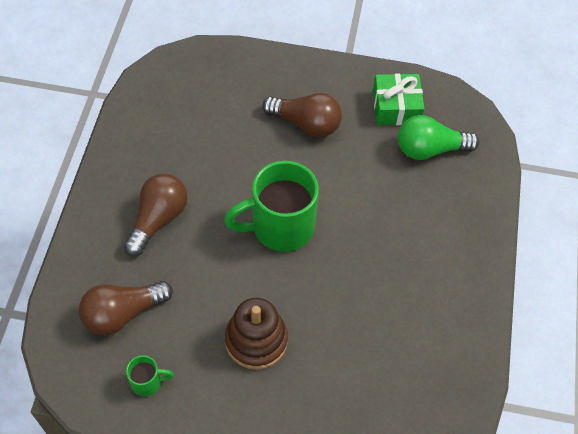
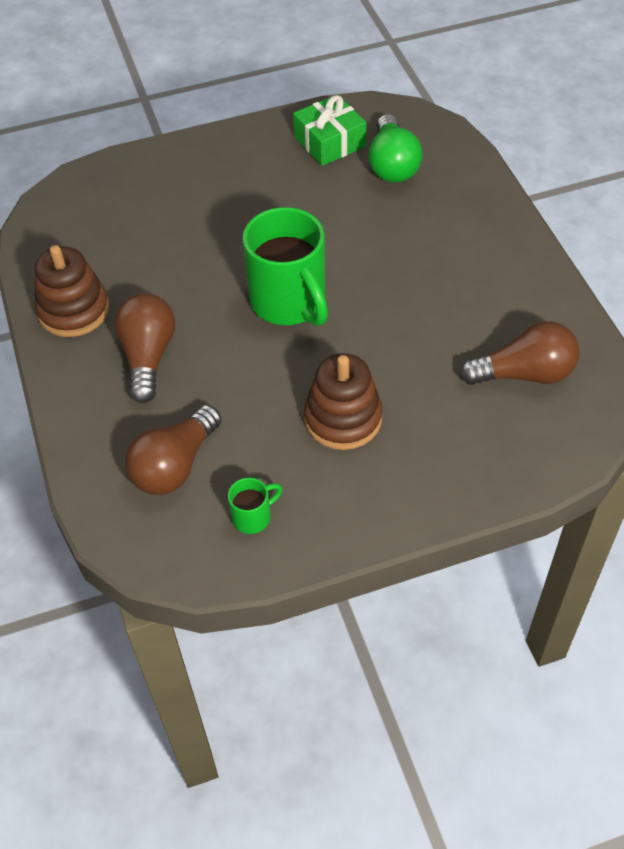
camera: 25 degrees left, 5 degrees down
(133, 157) = (74, 310): none -> brown stacking toy
(280, 227) = (289, 302): green mug -> green mug turned 75 degrees counterclockwise
(306, 124) = (246, 196): brown light bulb -> brown light bulb (524, 374)
(430, 149) = (392, 164): green light bulb -> green light bulb turned 60 degrees counterclockwise

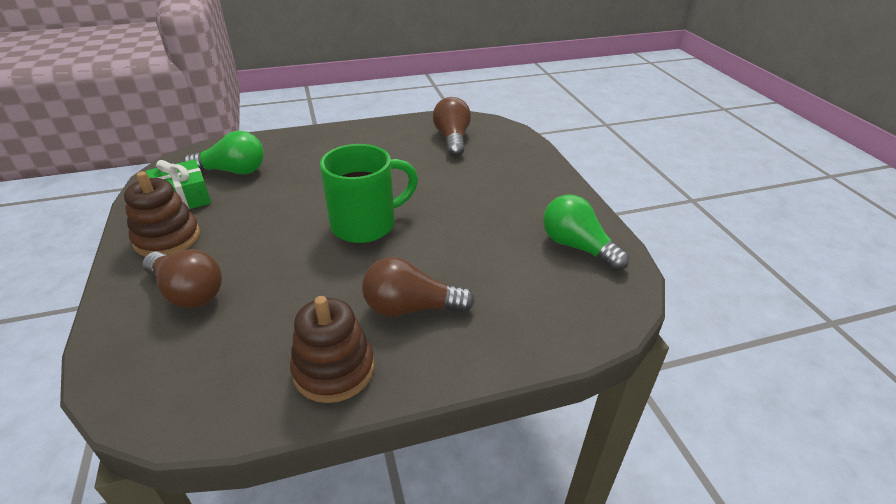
camera: 90 degrees left, 15 degrees down
(175, 465) = (534, 288): brown light bulb -> brown light bulb (188, 292)
(253, 517) = (577, 247): green mug -> green light bulb
(343, 418) = (486, 204): brown stacking toy -> brown stacking toy (167, 238)

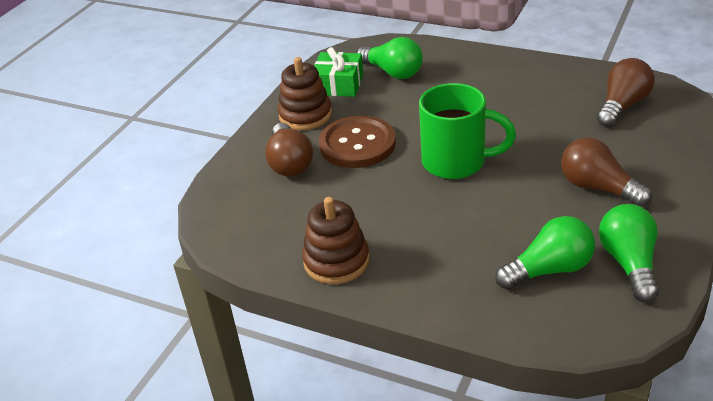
camera: 45 degrees right, 0 degrees up
(252, 245) = (357, 144): none -> brown button
(411, 308) = (428, 245): brown light bulb -> brown light bulb (598, 188)
(529, 279) = (549, 270): none -> green light bulb

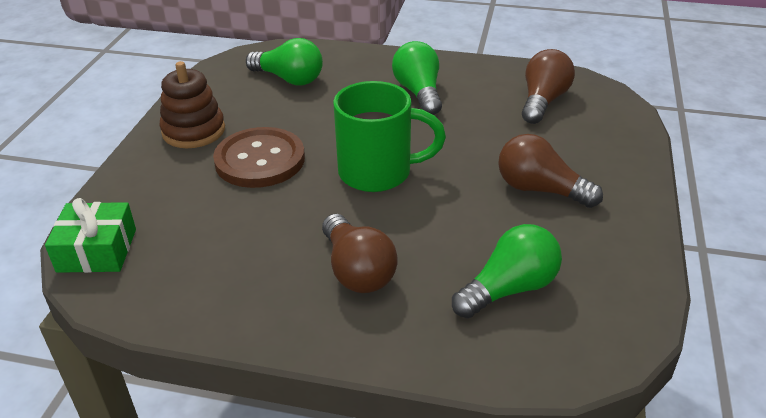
camera: 15 degrees left, 0 degrees up
(289, 163) = (180, 187): brown light bulb -> brown light bulb (357, 270)
(336, 261) = (253, 303): brown stacking toy -> none
(338, 84) = (229, 95): green gift -> green gift (97, 250)
(629, 263) = (595, 273): green light bulb -> green light bulb (419, 93)

